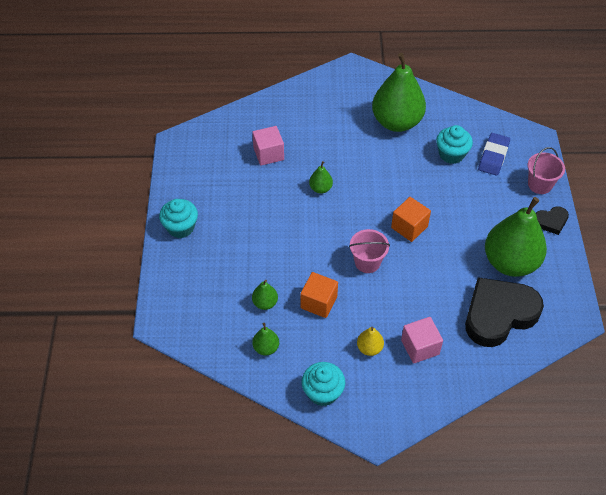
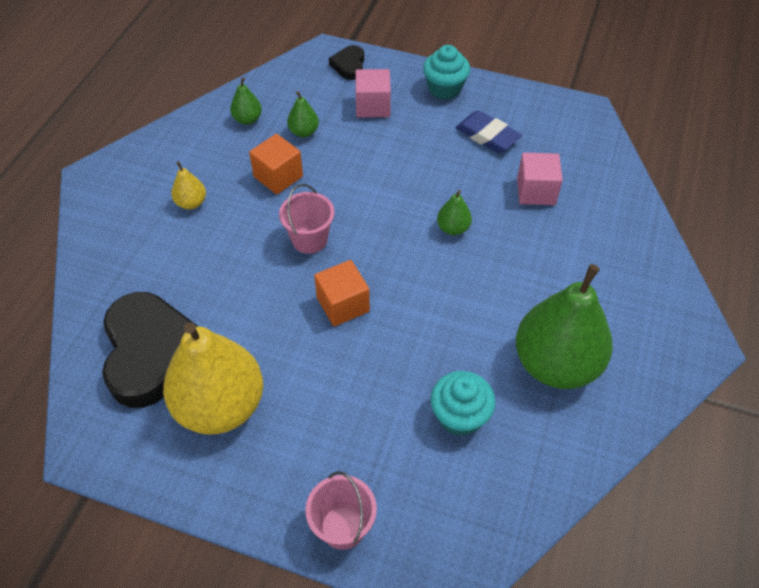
camera: 110 degrees right, 0 degrees up
(323, 392) = (167, 149): turquoise cupcake -> none
(420, 347) = (162, 250): pink cube -> pink cube (373, 106)
(493, 156) = (432, 479): blue eraser -> blue eraser (487, 136)
(510, 262) = (220, 406): green pear -> yellow pear
(551, 221) = (261, 504): black heart -> black heart (349, 65)

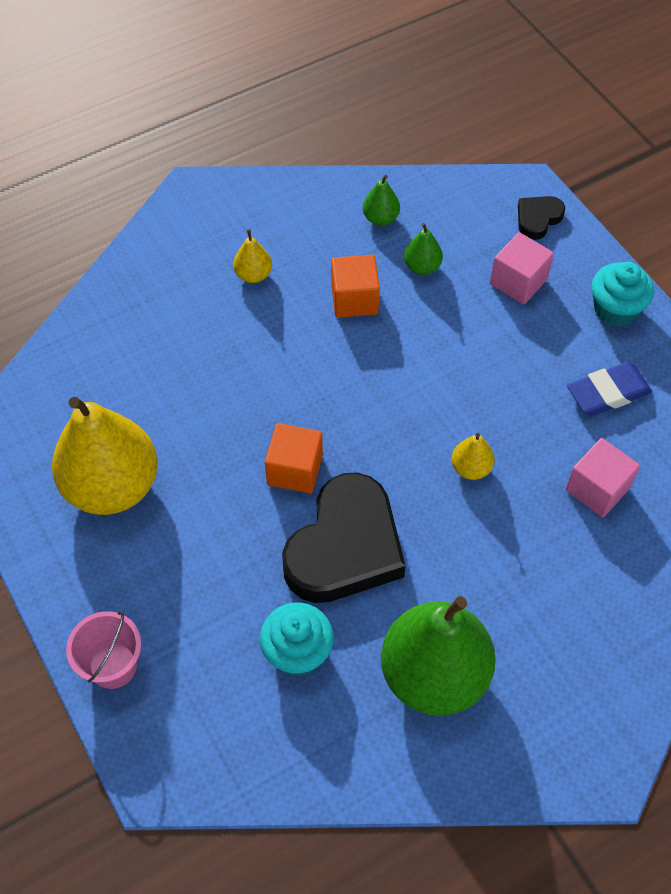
camera: 40 degrees right, 5 degrees up
(151, 353) = (100, 397): black heart -> black heart (345, 547)
(309, 239) = (324, 384): pink bucket -> none
(453, 228) = (471, 468): green pear -> yellow pear
(487, 136) = (608, 393): blue eraser -> blue eraser turned 75 degrees clockwise

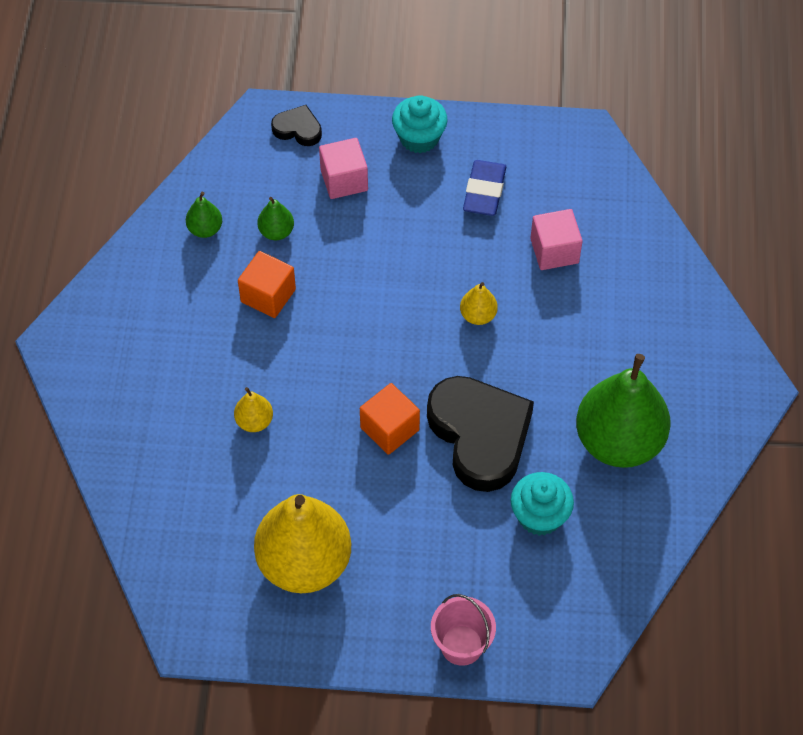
camera: 55 degrees left, 0 degrees up
(253, 275) = (184, 350): yellow pear -> yellow pear (254, 421)
(538, 219) = (298, 129): black heart -> black heart turned 120 degrees clockwise

